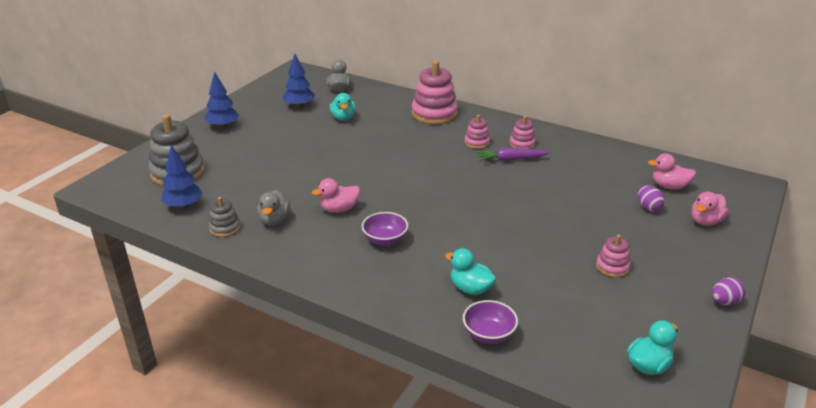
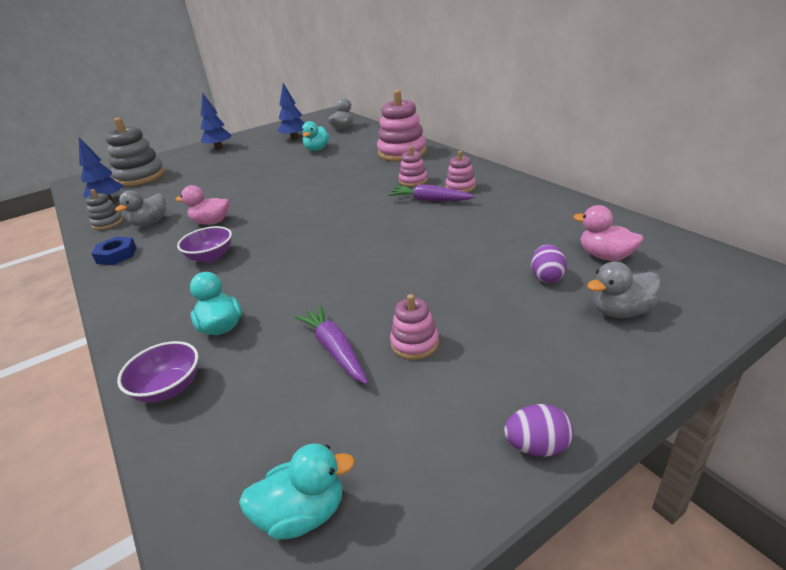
camera: 30 degrees right, 0 degrees up
(289, 256) = (117, 255): none -> blue nut
(568, 283) = (335, 349): none -> purple carrot
(705, 221) = (620, 311): pink duck -> grey duck

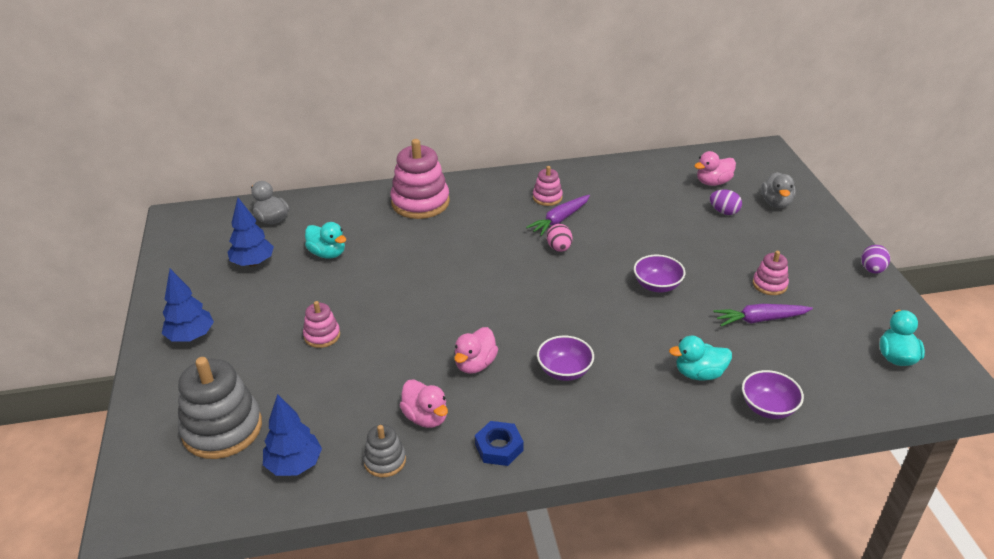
camera: 70 degrees left, 5 degrees up
(150, 223) = (426, 417): grey duck -> pink duck
(360, 269) = (657, 285): none -> purple bowl
(385, 211) = (559, 248): none -> pink egg
(413, 181) = (505, 216): pink stacking toy -> pink stacking toy (322, 335)

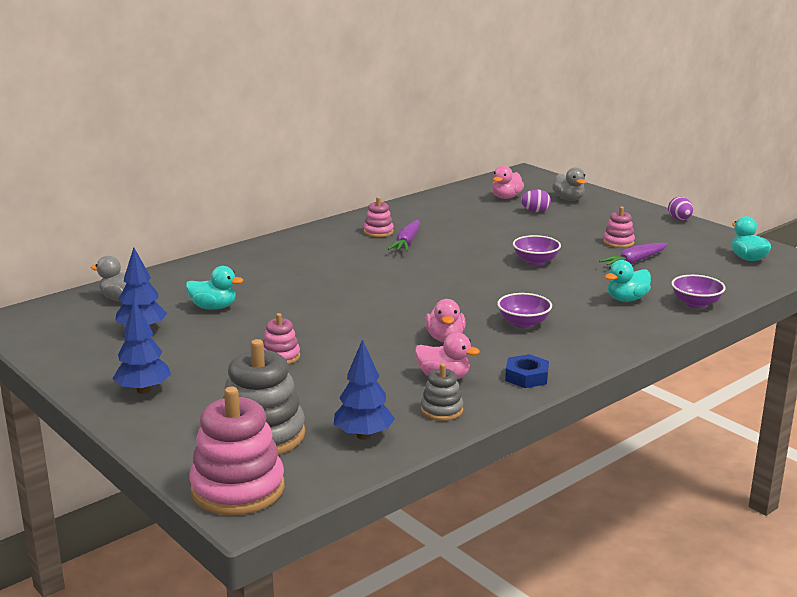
camera: 30 degrees left, 15 degrees down
(420, 202) = (263, 258): pink stacking toy -> pink stacking toy (238, 489)
(559, 248) = (428, 258): pink egg -> none

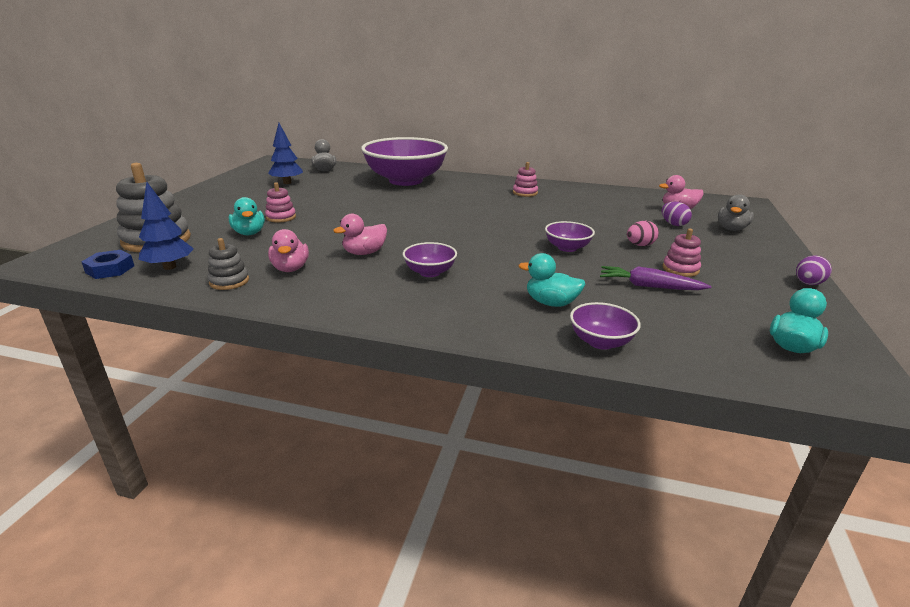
camera: 55 degrees right, 5 degrees up
(143, 390) = (205, 201): blue tree -> none
(213, 307) = (337, 187): turquoise duck -> turquoise duck (249, 233)
(238, 489) = (74, 252): pink stacking toy -> none
(246, 269) = (405, 180): none -> purple bowl
(407, 242) = (522, 203): purple carrot -> none
(526, 377) = (321, 298): blue nut -> blue nut (110, 269)
(561, 237) = (640, 245): none -> pink egg

